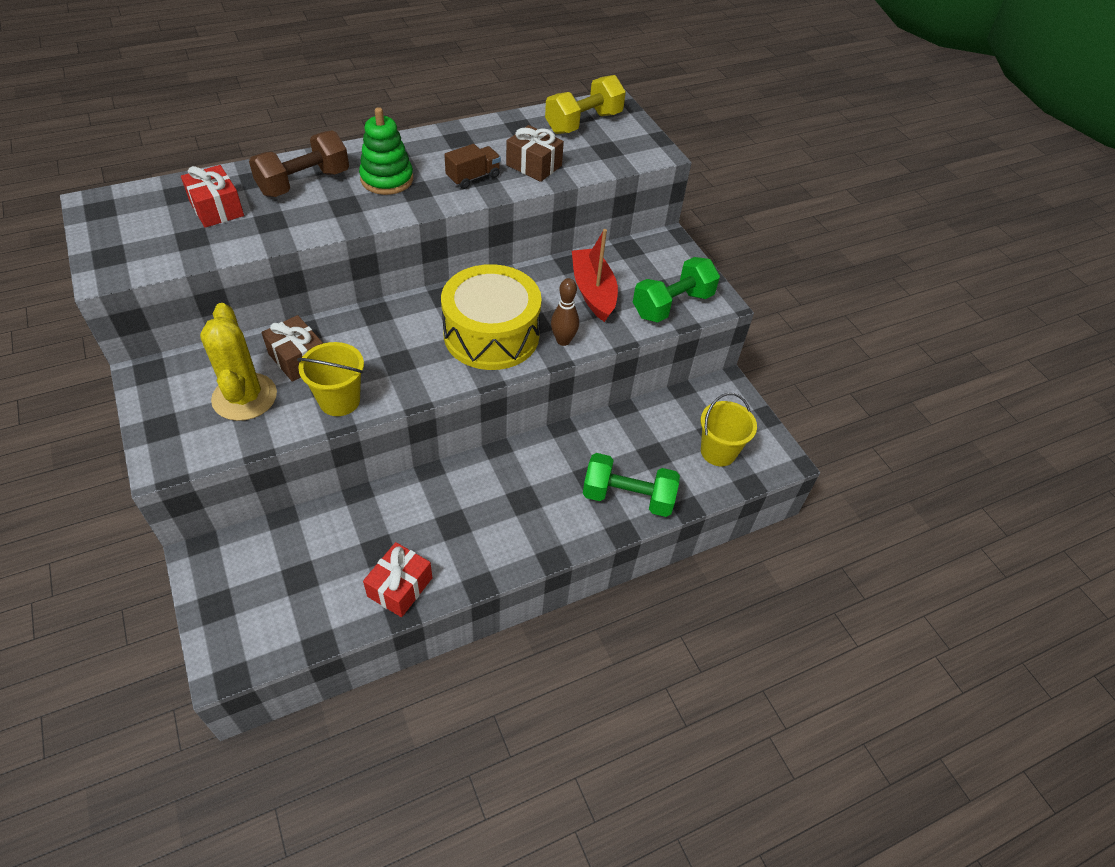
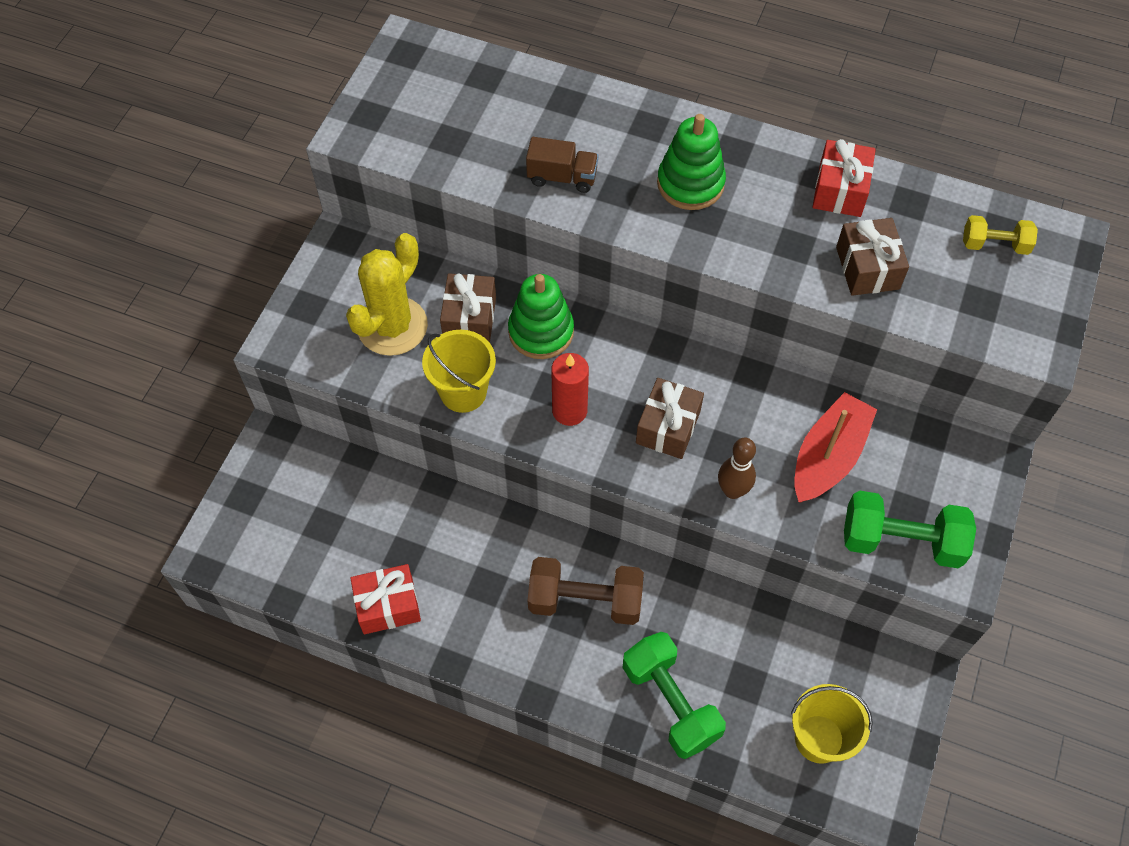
camera: 50 degrees right, 10 degrees up
(216, 209) = (500, 117): red gift -> red gift (840, 190)
(304, 183) = (606, 136): brown dumbbell -> brown dumbbell (585, 601)
(356, 336) = (541, 331): none -> green stacking toy
(422, 365) = (569, 410): none -> red candle
(473, 177) = (782, 240): brown truck -> brown truck (562, 177)
(491, 334) = (668, 427): yellow drum -> brown gift
(583, 123) = (994, 245): yellow dumbbell -> yellow dumbbell, size x0.57

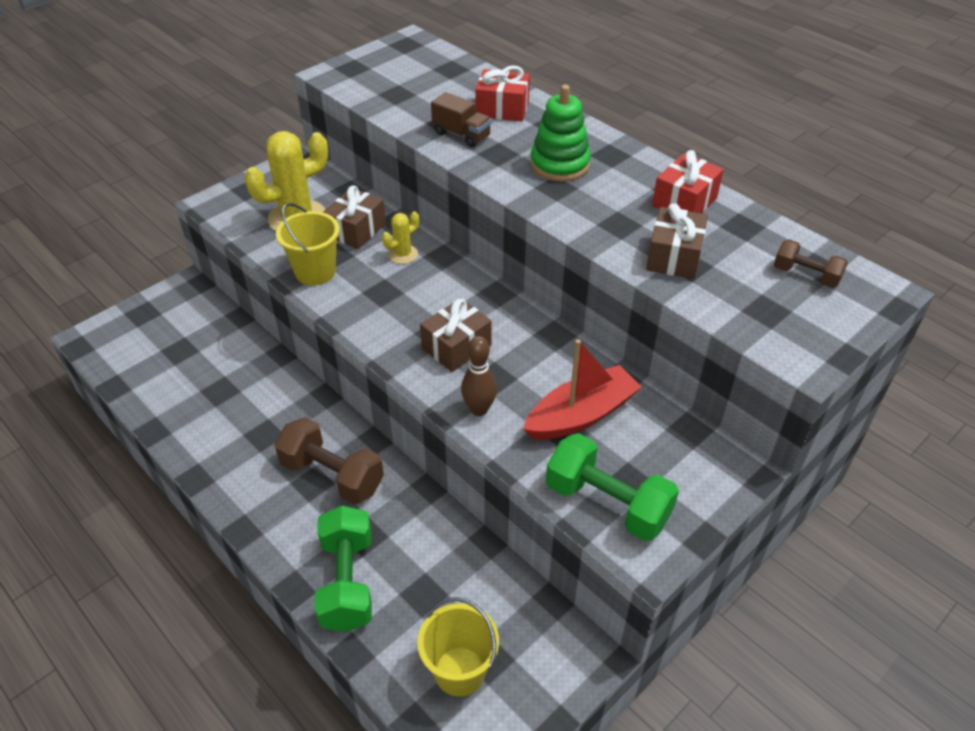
camera: 25 degrees right, 15 degrees down
(388, 605) = (182, 419): red gift -> red gift (502, 109)
(541, 331) = (403, 254): green stacking toy -> yellow cactus
(569, 410) = (386, 310): red candle -> none
(994, 245) = (806, 276): yellow dumbbell -> brown dumbbell

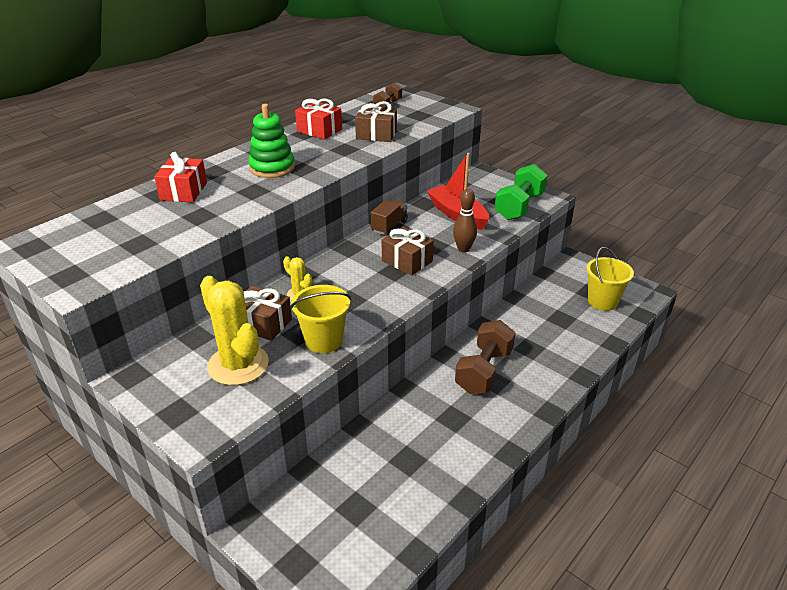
camera: 95 degrees left, 10 degrees down
(347, 582) = (567, 351): green dumbbell -> none
(461, 135) = (221, 207): brown truck -> brown truck (389, 226)

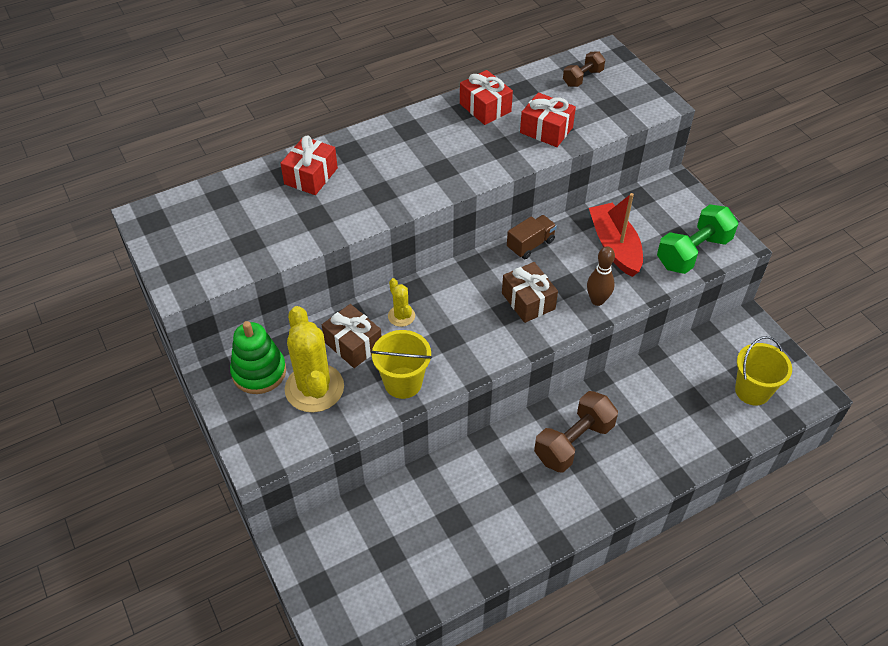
camera: 20 degrees right, 15 degrees up
(272, 168) = (411, 160): green stacking toy -> green stacking toy (259, 372)
(376, 134) = (546, 130): brown gift -> red gift

